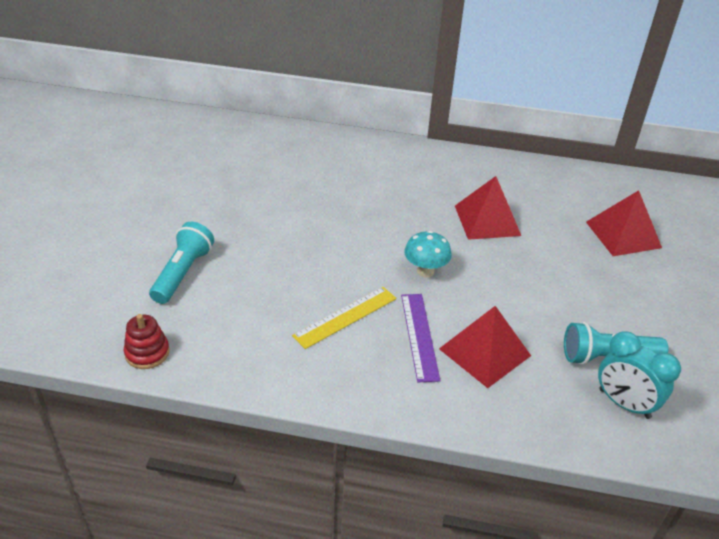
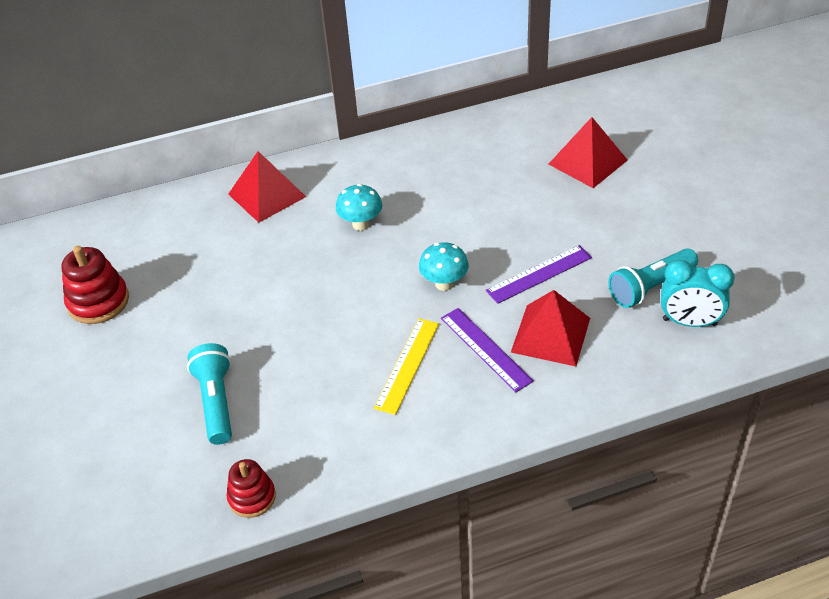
camera: 25 degrees left, 5 degrees up
(166, 170) = (98, 302): none -> red stacking toy
(394, 200) = (361, 224): none -> turquoise mushroom
(487, 220) = (461, 204): red pyramid -> red pyramid (267, 195)
(512, 300) = (539, 274): none -> purple ruler

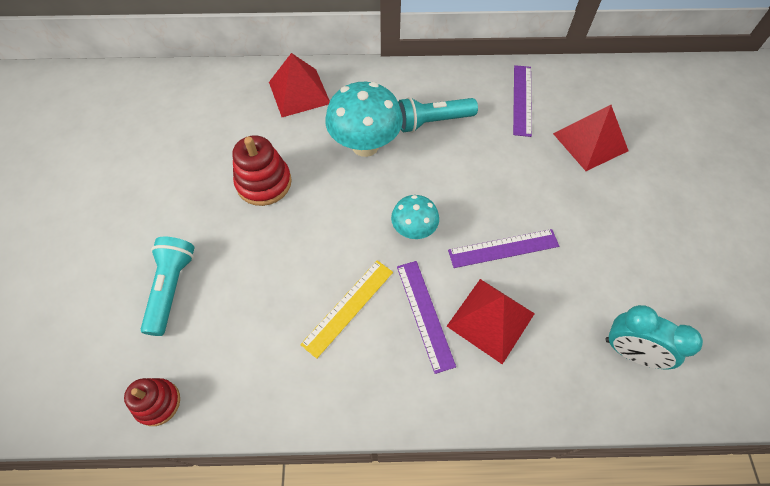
camera: 15 degrees right, 15 degrees up
(98, 302) = (123, 154): red stacking toy -> red stacking toy (264, 183)
(361, 224) = (365, 145): turquoise mushroom -> turquoise mushroom, size x1.73
(505, 142) = (522, 100): none -> purple ruler
(650, 287) = (604, 298): turquoise flashlight -> turquoise flashlight (432, 121)

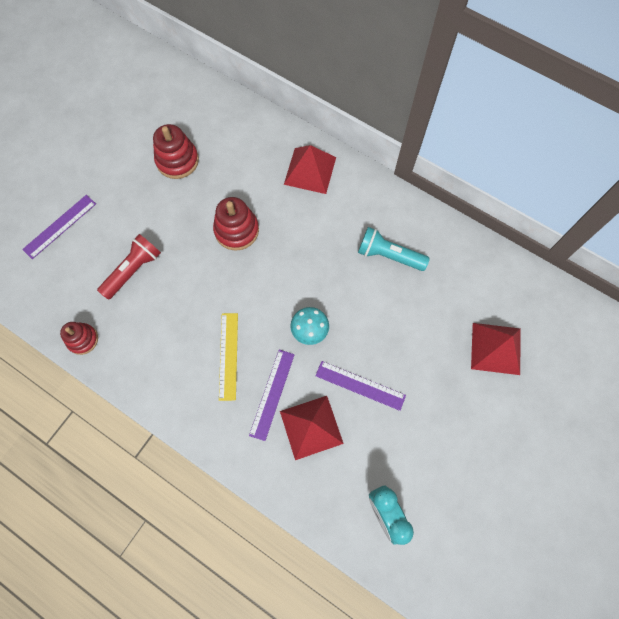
camera: 35 degrees right, 10 degrees up
(148, 154) = (177, 160): none -> red stacking toy
(172, 288) = (133, 270): turquoise flashlight -> red flashlight
(348, 307) = (228, 356): yellow ruler -> yellow ruler turned 75 degrees counterclockwise
(365, 145) = (325, 244): turquoise mushroom -> none
(522, 100) = (473, 280): purple ruler -> purple ruler (60, 226)

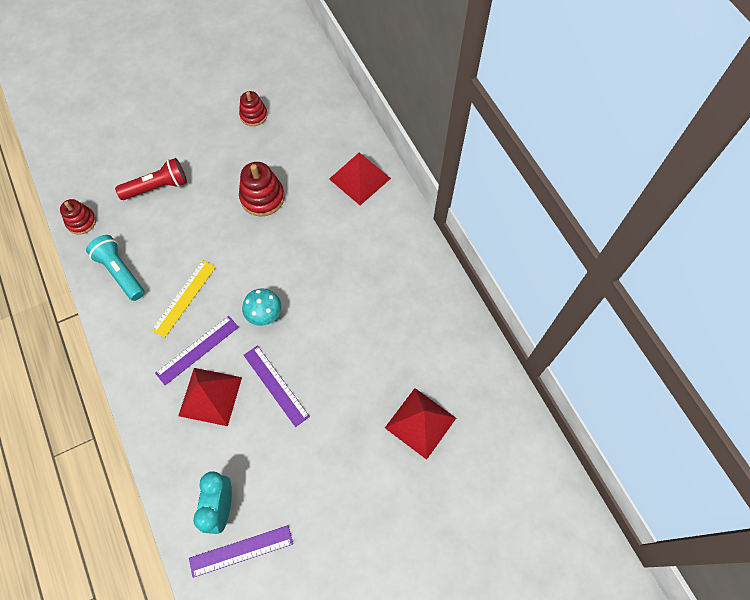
camera: 30 degrees right, 5 degrees down
(60, 226) = (125, 123): purple ruler -> purple ruler (241, 551)
(177, 160) = (253, 115): red stacking toy -> red stacking toy, size x0.66
(388, 255) = (379, 287): turquoise flashlight -> turquoise flashlight (120, 272)

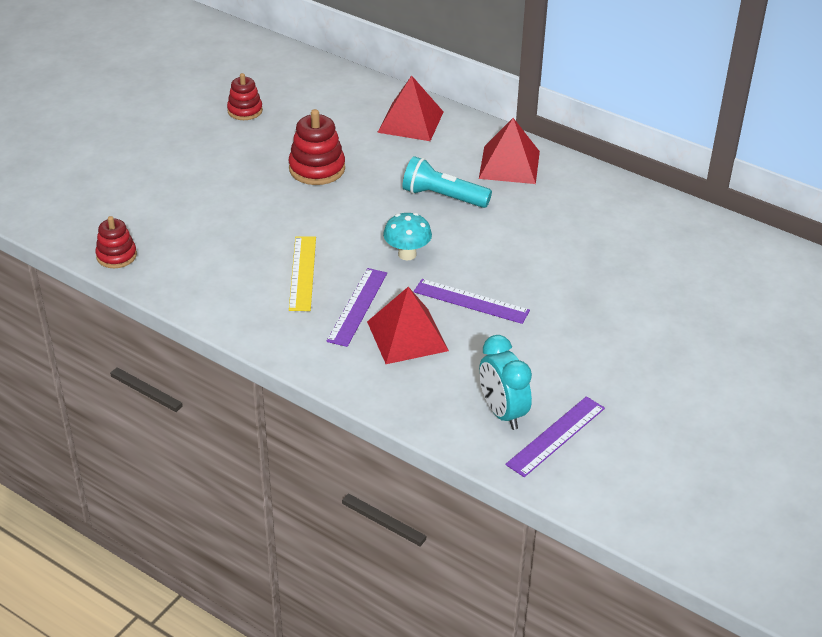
camera: 30 degrees left, 25 degrees down
(120, 272) = (205, 279): turquoise flashlight -> turquoise flashlight (443, 197)
(157, 187) = (185, 199): red flashlight -> none
(420, 423) = (645, 273): red pyramid -> red pyramid (509, 164)

